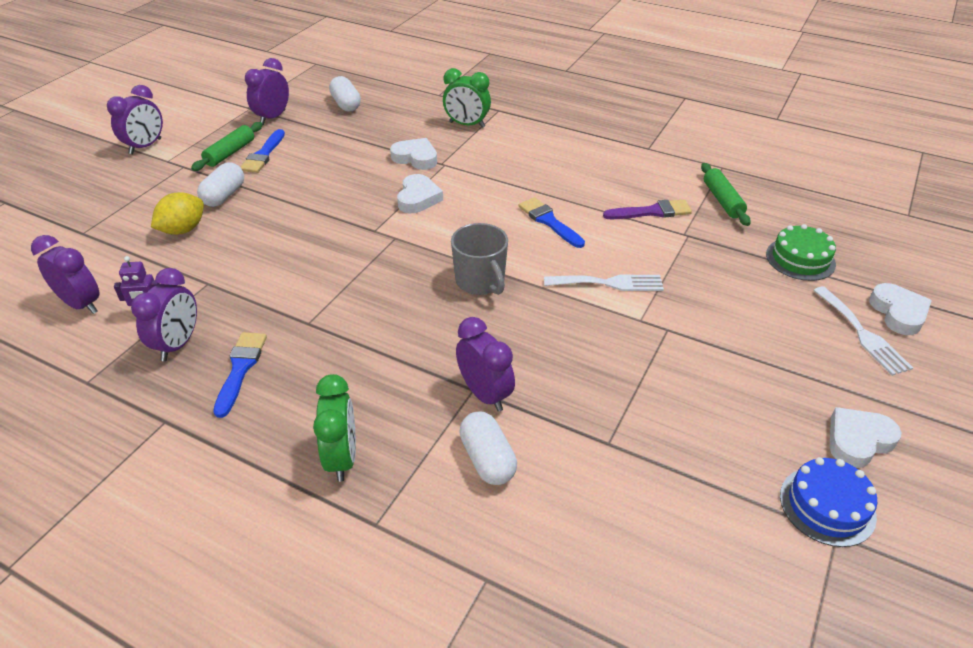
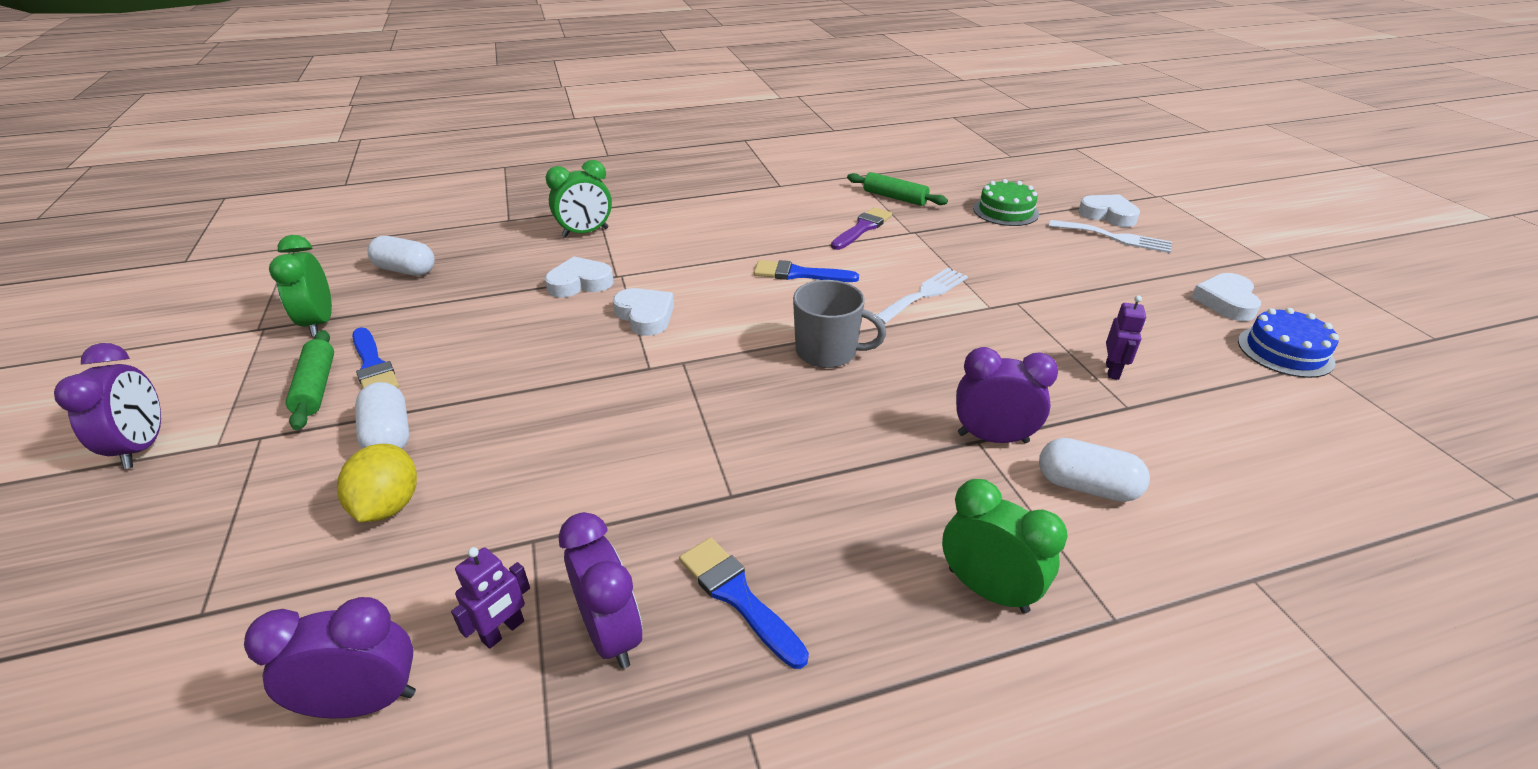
camera: 45 degrees left, 5 degrees down
(273, 117) = (319, 323): purple clock -> green clock
(645, 416) = (1112, 371): none -> purple robot

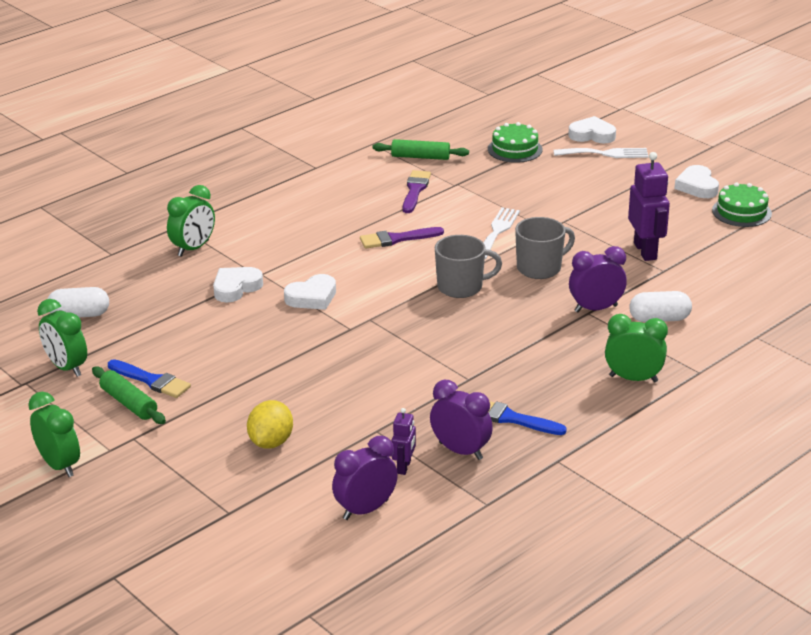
camera: 25 degrees left, 5 degrees down
(143, 447) = (59, 465): purple clock -> green clock
(388, 506) = (271, 442): yellow lemon -> yellow lemon turned 45 degrees clockwise
(389, 436) = (221, 412): white capsule -> none
(645, 316) = (312, 297): white heart -> white heart turned 120 degrees clockwise
(799, 274) = (397, 239): blue brush -> purple brush
(948, 355) = (540, 268): none -> grey mug
(1112, 371) = (645, 251): purple robot -> purple robot, size x1.84
(1285, 351) = (741, 212): blue cake -> green cake

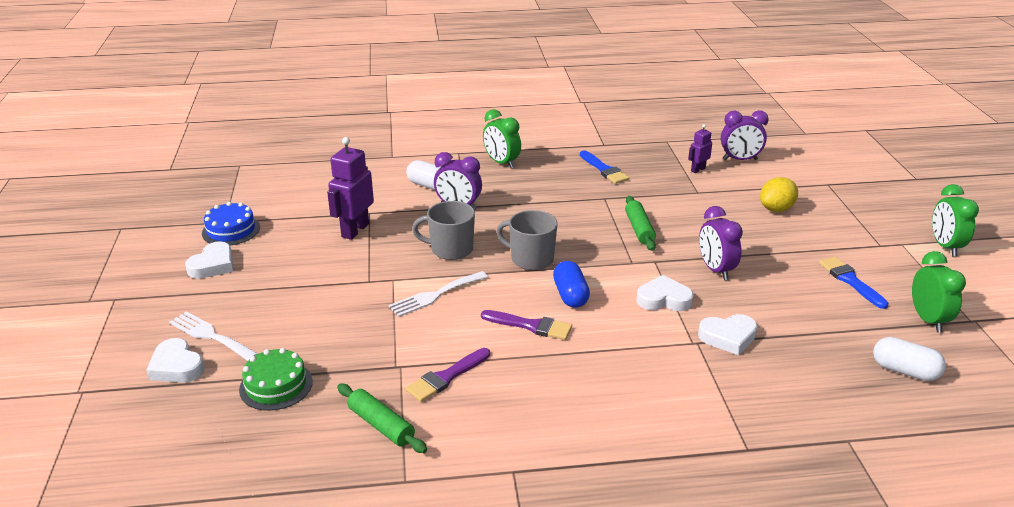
camera: 145 degrees left, 0 degrees up
(129, 403) = (876, 270): green rolling pin -> green rolling pin (639, 229)
(193, 248) = (746, 405): green clock -> none
(392, 271) = (570, 295): none -> blue capsule
(460, 451) = (655, 165): purple clock -> purple clock (716, 270)
(741, 212) = (231, 230): green cake -> blue cake

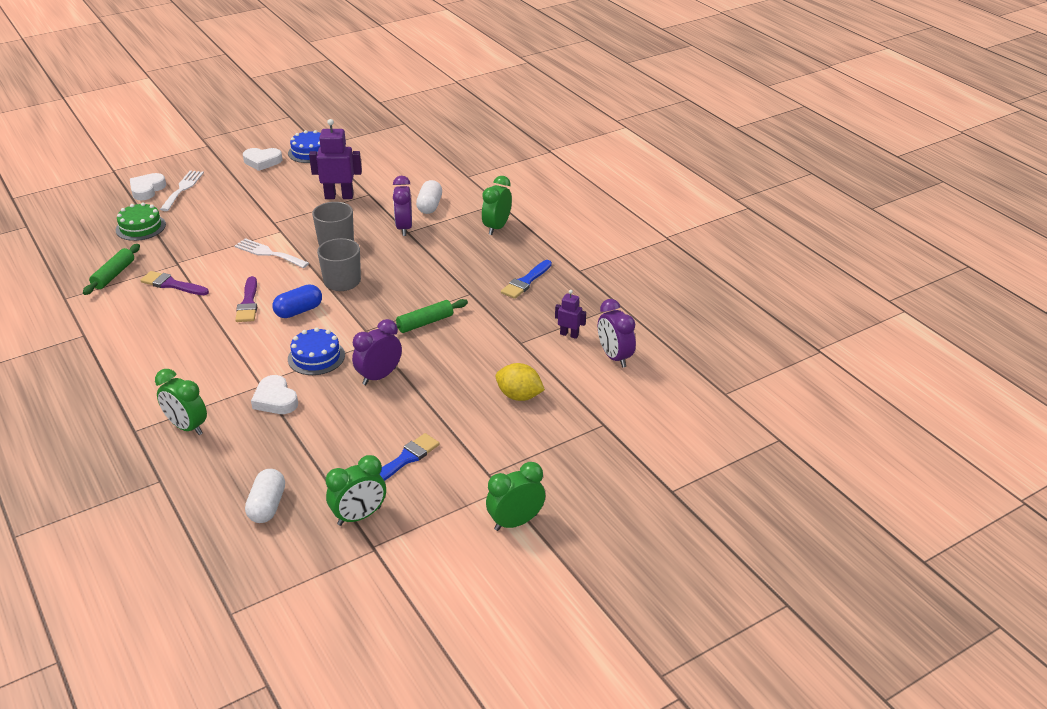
camera: 65 degrees right, 5 degrees up
(663, 299) = (316, 357): white heart -> blue cake
(755, 406) = (187, 427): none -> green clock

